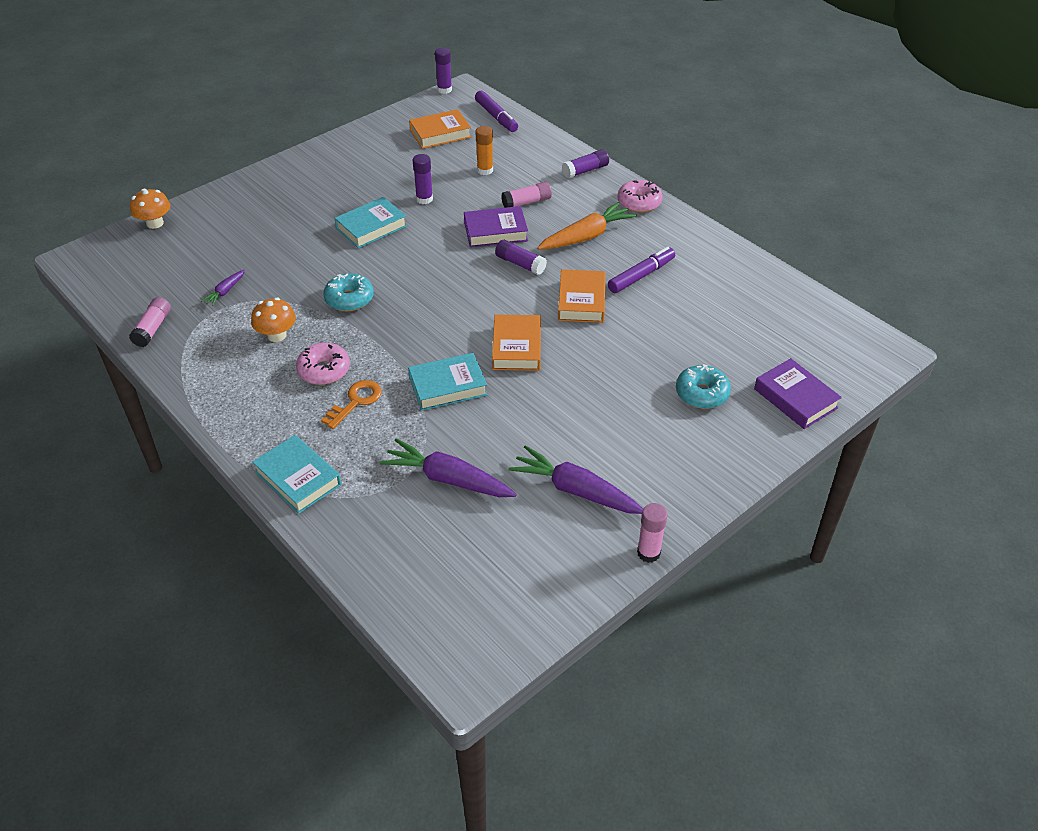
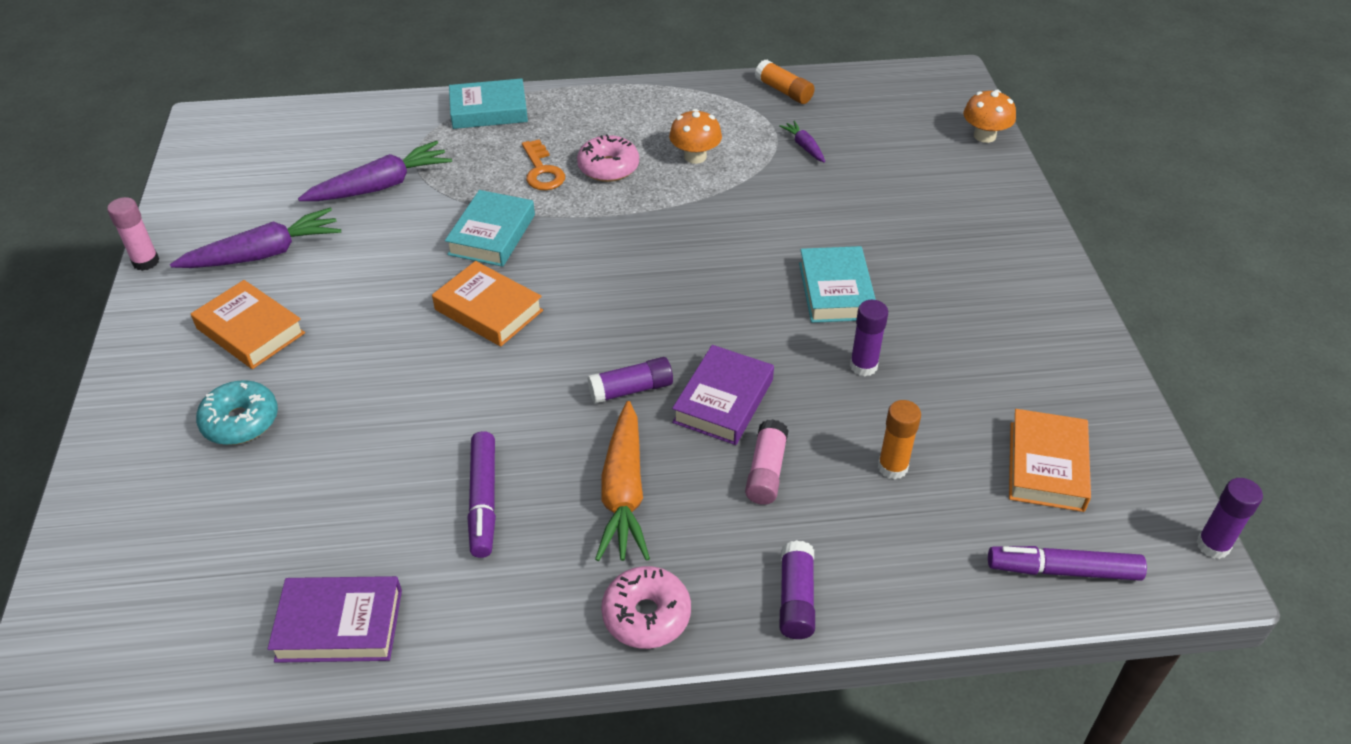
camera: 125 degrees right, 0 degrees up
(153, 328) = (784, 91): pink glue stick -> orange glue stick
(349, 299) = (706, 222): turquoise donut -> none
(581, 301) = (501, 408): orange book -> orange book (250, 331)
(795, 398) = (123, 504): purple book -> purple book (339, 625)

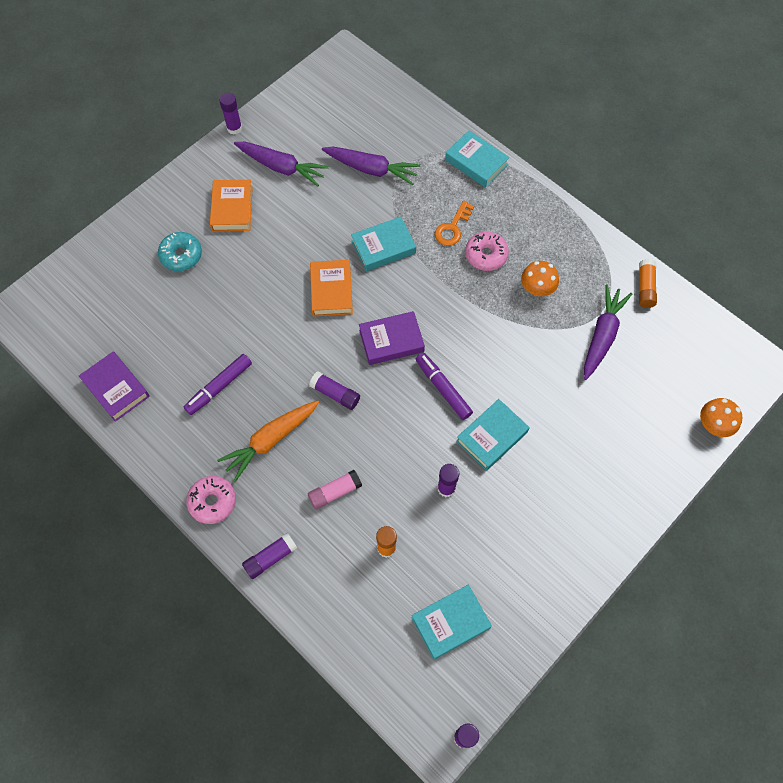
camera: 50 degrees right, 20 degrees up
(146, 262) = (234, 128): pink glue stick -> purple glue stick
(723, 401) = (364, 440): purple book -> purple book (391, 341)
(804, 146) = (602, 336): purple carrot -> purple carrot, size x2.02
(1046, 466) = (450, 623): orange book -> turquoise book
(1063, 570) = (385, 670): purple marker -> purple marker (443, 388)

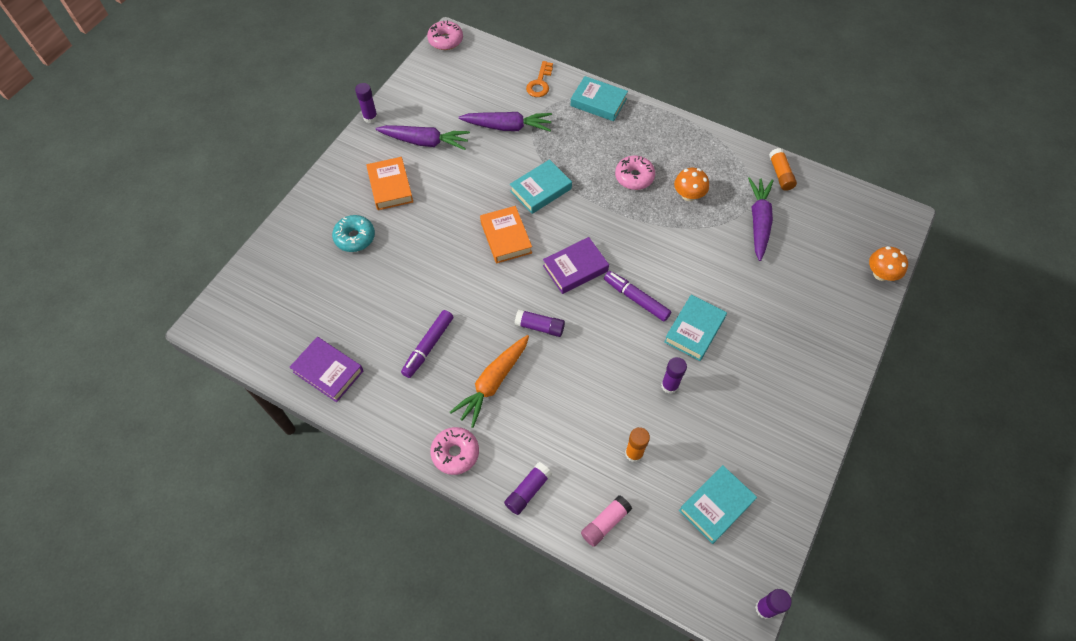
camera: 15 degrees left, 5 degrees down
(335, 492) = (569, 415): pink glue stick -> pink glue stick (605, 523)
(337, 57) = (445, 40): none -> pink donut
(452, 227) = (596, 160): orange key -> orange key (540, 83)

